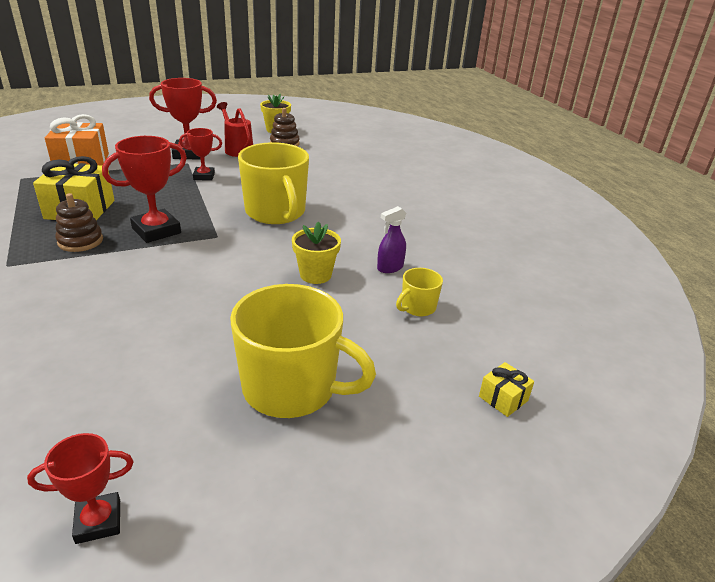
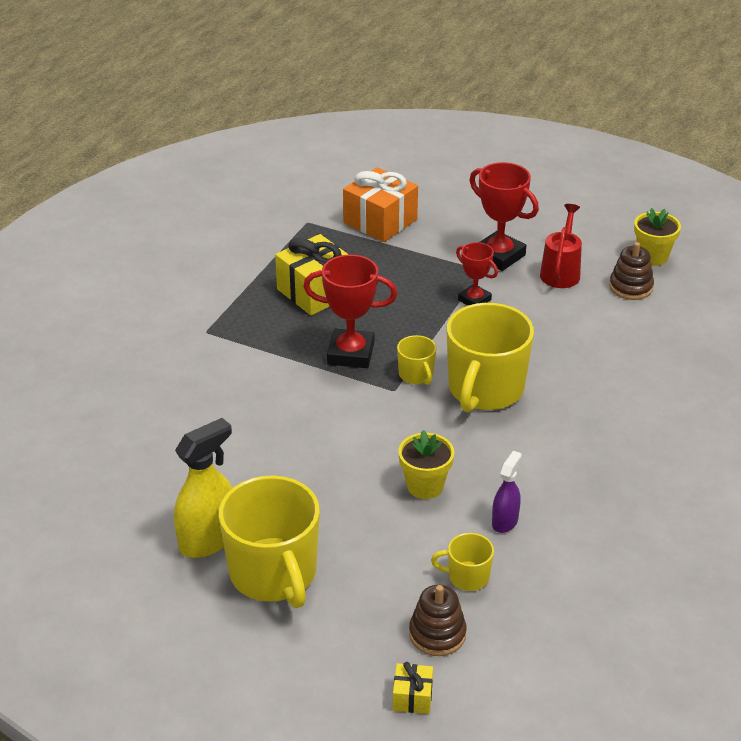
camera: 50 degrees right, 5 degrees up
(80, 241) = (279, 333): brown stacking toy -> brown stacking toy (437, 634)
(98, 521) = (79, 576): red trophy -> none
(201, 400) = (208, 540): none -> yellow spray bottle
(220, 223) = (416, 375): none -> yellow mug
(390, 267) = (505, 521): purple spray bottle -> purple spray bottle turned 105 degrees clockwise

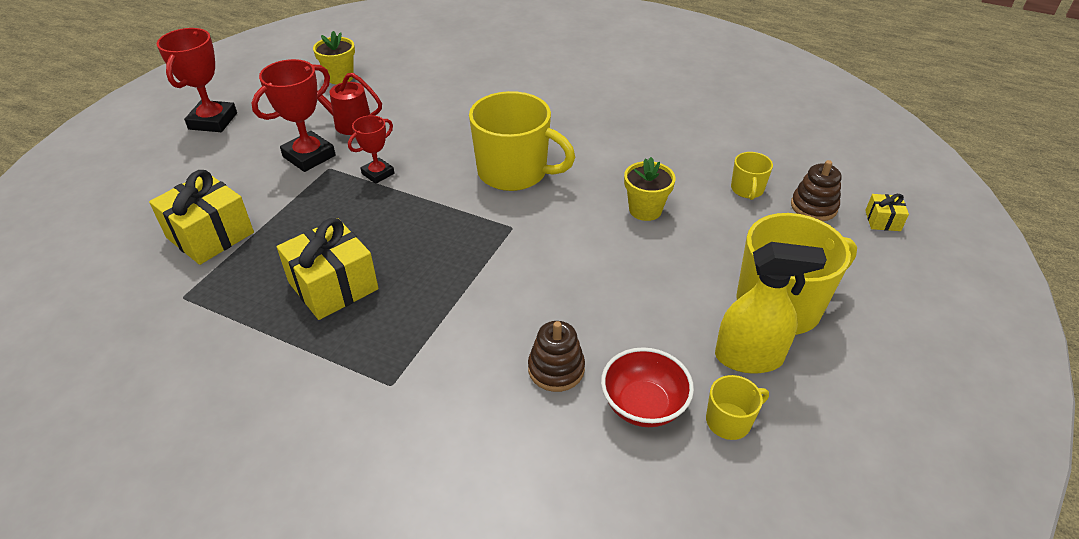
camera: 90 degrees left, 5 degrees up
(165, 466) = (643, 405): none -> red bowl
(208, 540) = (749, 357): yellow spray bottle -> yellow spray bottle turned 135 degrees clockwise
(350, 354) = (452, 257): red trophy -> red trophy (213, 121)
(380, 221) = (210, 235): orange gift -> yellow gift
(416, 375) = (490, 212): yellow mug -> yellow mug (729, 421)
(505, 521) = (680, 169): purple spray bottle -> none
(630, 287) = (380, 91): brown stacking toy -> brown stacking toy (556, 369)

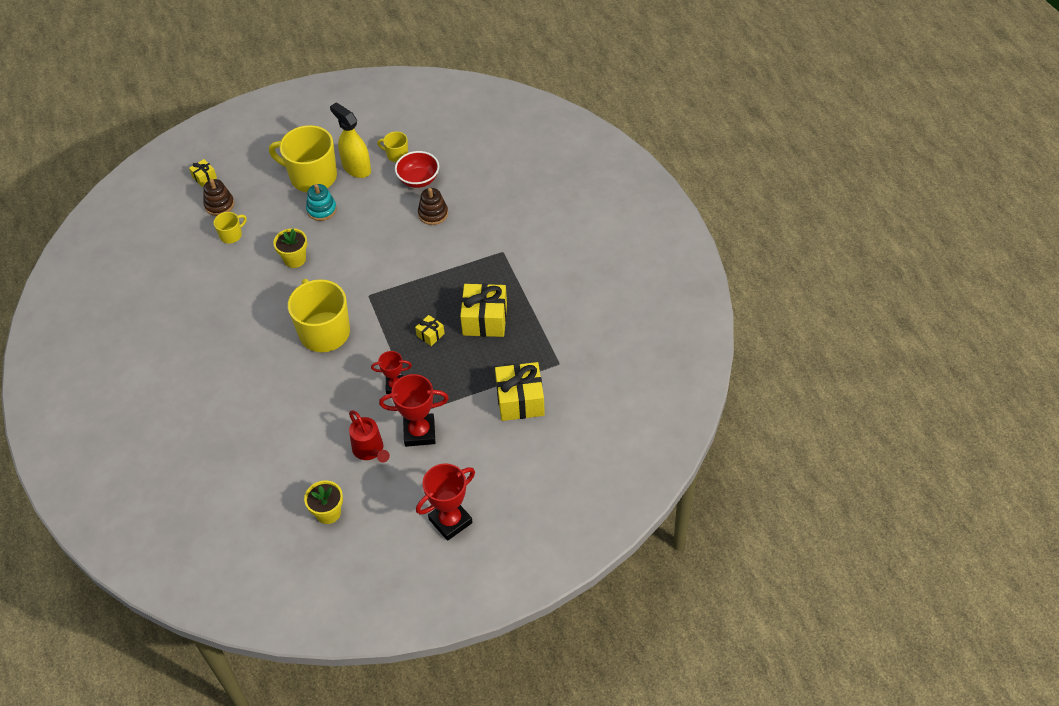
camera: 135 degrees left, 10 degrees up
(389, 233) = (430, 335): none -> yellow gift
(702, 275) = (321, 210): none -> turquoise stacking toy

